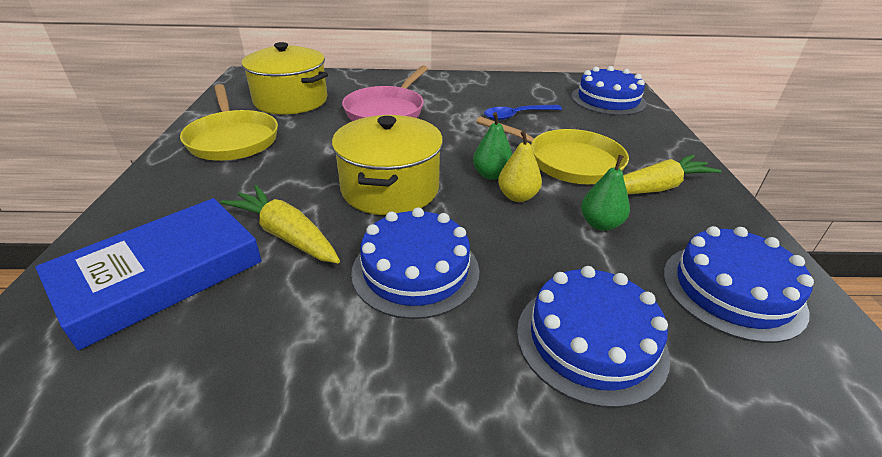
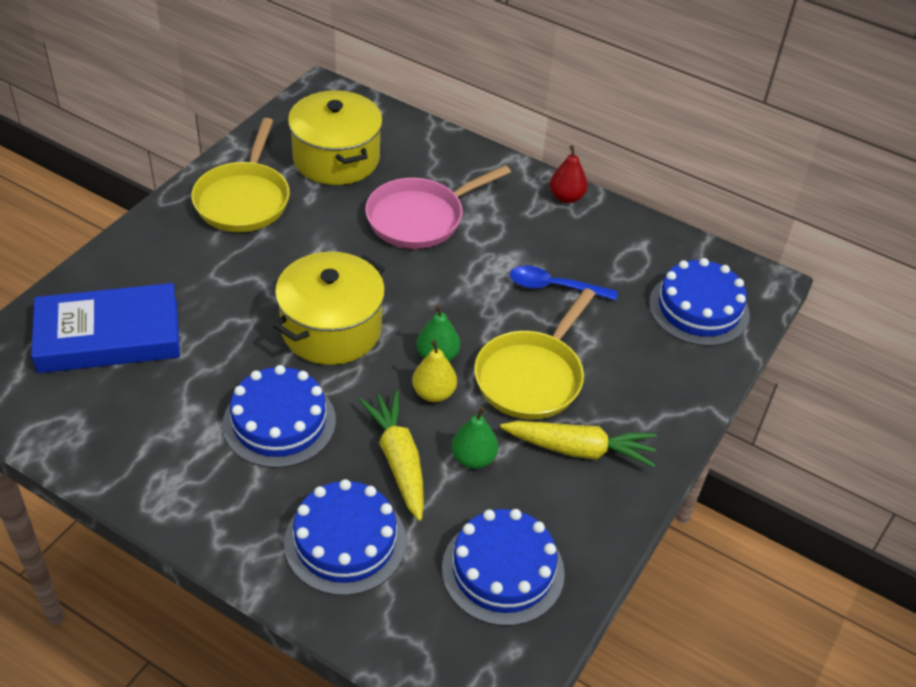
camera: 30 degrees right, 10 degrees up
(286, 235) = (213, 339): yellow carrot -> yellow carrot (398, 460)
(468, 79) = (566, 197): none -> red pear
(568, 161) = (532, 376): yellow pan -> yellow pan turned 60 degrees clockwise

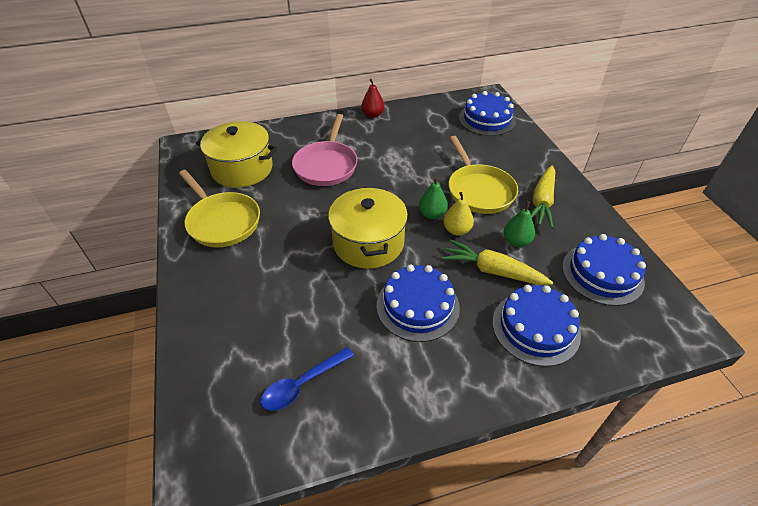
camera: 45 degrees left, 0 degrees up
(109, 335) = (256, 352): blue book -> none
(554, 287) = (427, 150): blue spoon -> blue spoon (302, 384)
(579, 450) = (542, 202): yellow carrot -> yellow carrot turned 150 degrees clockwise

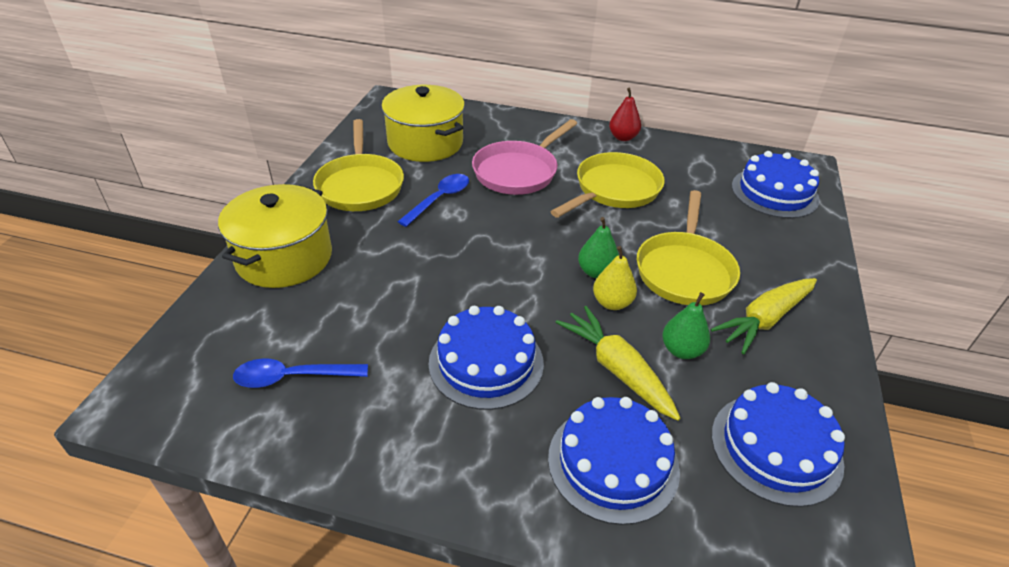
camera: 30 degrees right, 5 degrees down
(290, 208) = (439, 199): none -> blue spoon
(368, 243) = (491, 270): yellow pot -> yellow pot (284, 257)
(397, 154) = (614, 190): none -> yellow pan

